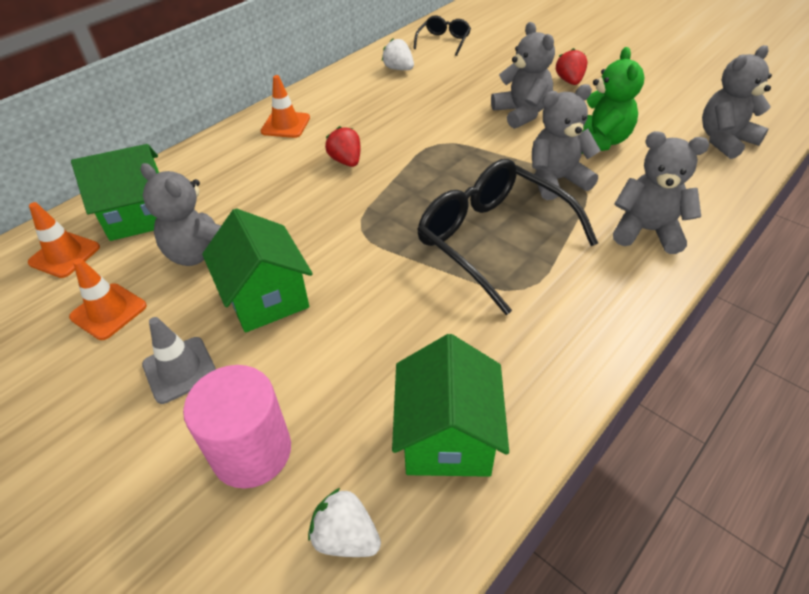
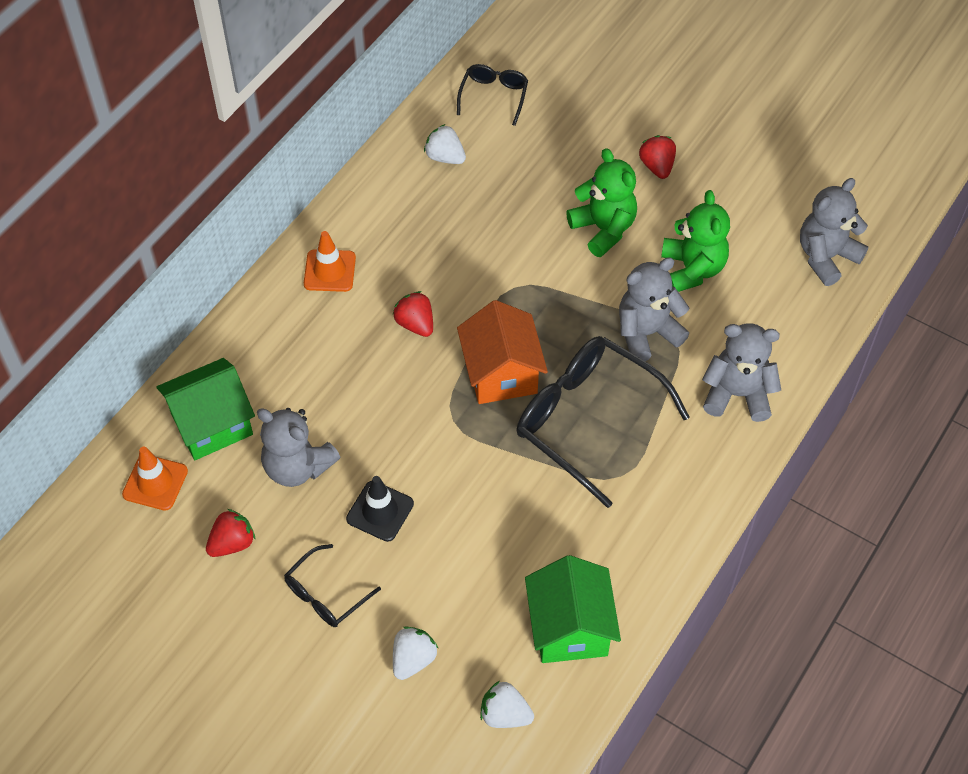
camera: 10 degrees left, 10 degrees up
(108, 311) = (232, 543): orange traffic cone -> red strawberry
(180, 370) = (325, 595): grey traffic cone -> black glasses
(252, 451) = (413, 659): pink cylinder -> white strawberry
(266, 297) = (380, 511): green house -> black traffic cone
(415, 199) = (501, 373): none -> orange house
(521, 113) = (603, 229): grey teddy bear -> green teddy bear

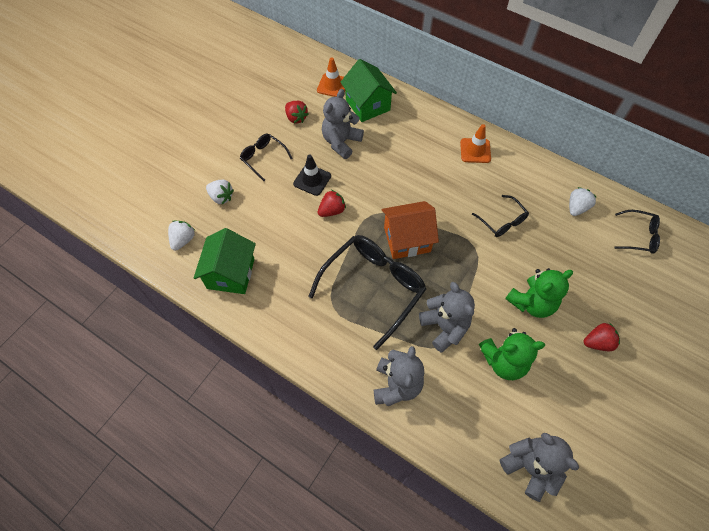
camera: 90 degrees right, 5 degrees up
(415, 324) = (440, 194): red strawberry -> red strawberry (332, 211)
(469, 248) = (502, 221): none -> black glasses
(570, 628) = (231, 273): green house -> green house turned 75 degrees counterclockwise

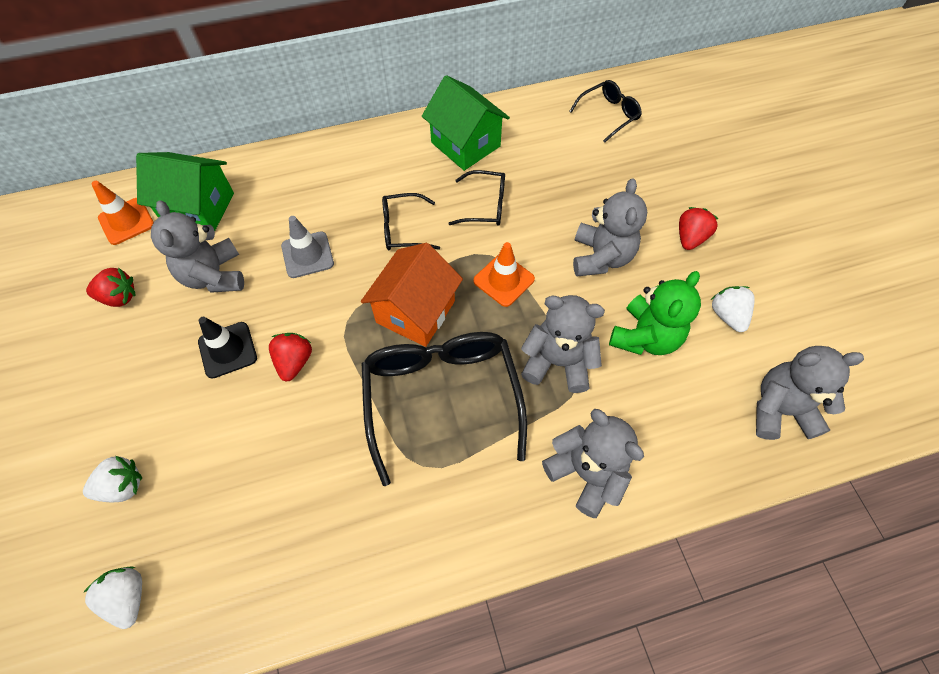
camera: 50 degrees left, 0 degrees up
(231, 273) = (251, 565): green house -> green house (465, 144)
(263, 158) = (128, 383): black glasses -> black glasses (403, 229)
(389, 168) = (307, 255): none -> grey traffic cone
(475, 150) = (377, 159): orange traffic cone -> orange traffic cone (504, 280)
(531, 303) = (601, 257): green teddy bear -> grey teddy bear
(576, 208) = (532, 134): white strawberry -> white strawberry (727, 315)

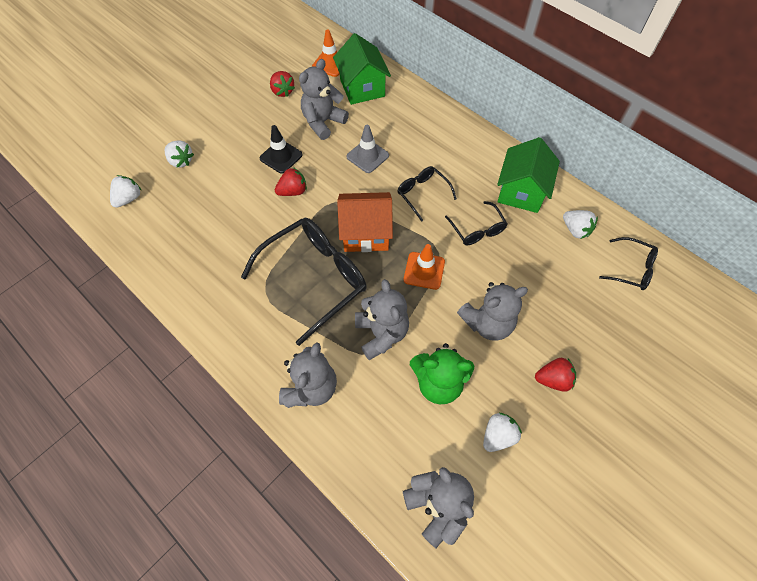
camera: 60 degrees right, 0 degrees up
(540, 129) = (575, 230): none -> white strawberry

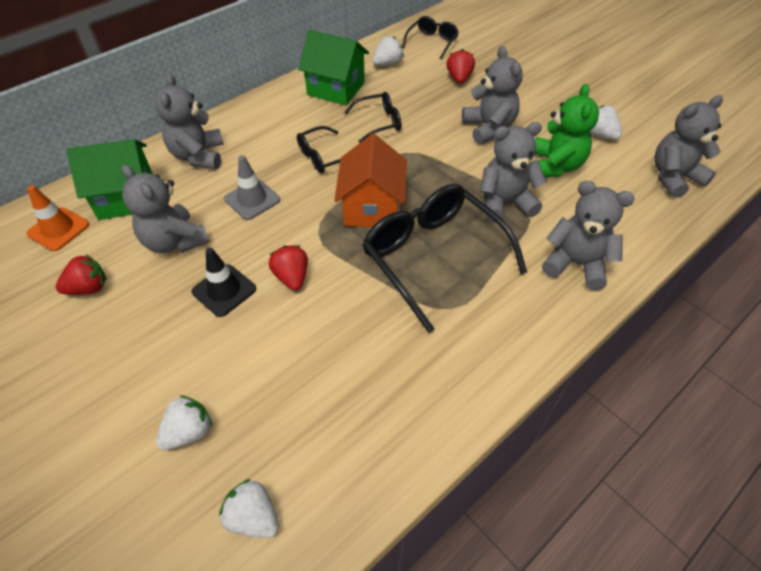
camera: 85 degrees left, 10 degrees down
(411, 116) = (198, 156): none -> grey teddy bear
(424, 270) = (427, 164): orange traffic cone -> none
(553, 379) = (542, 98): red strawberry -> red strawberry (459, 78)

